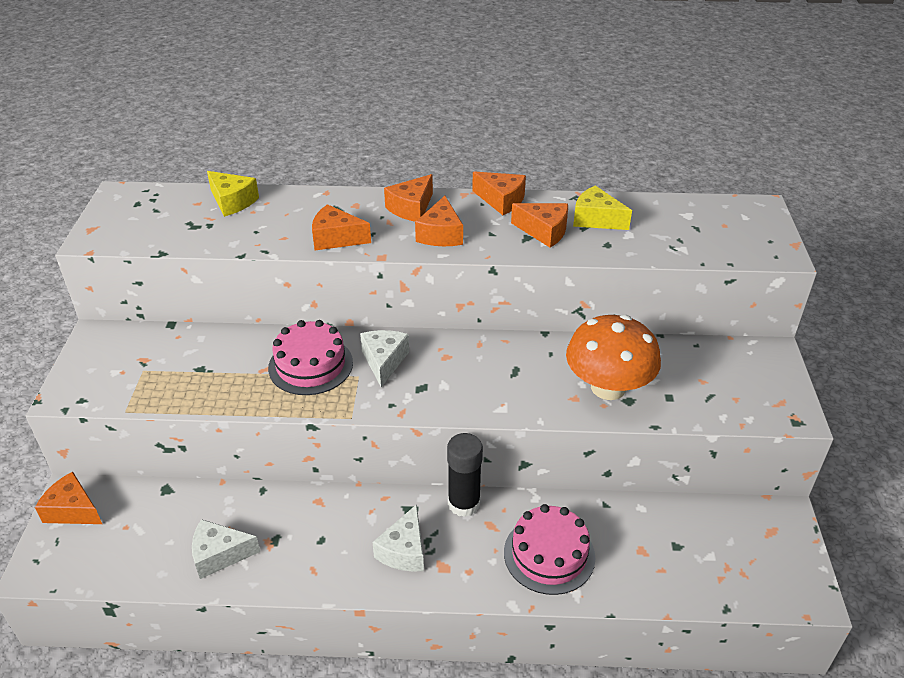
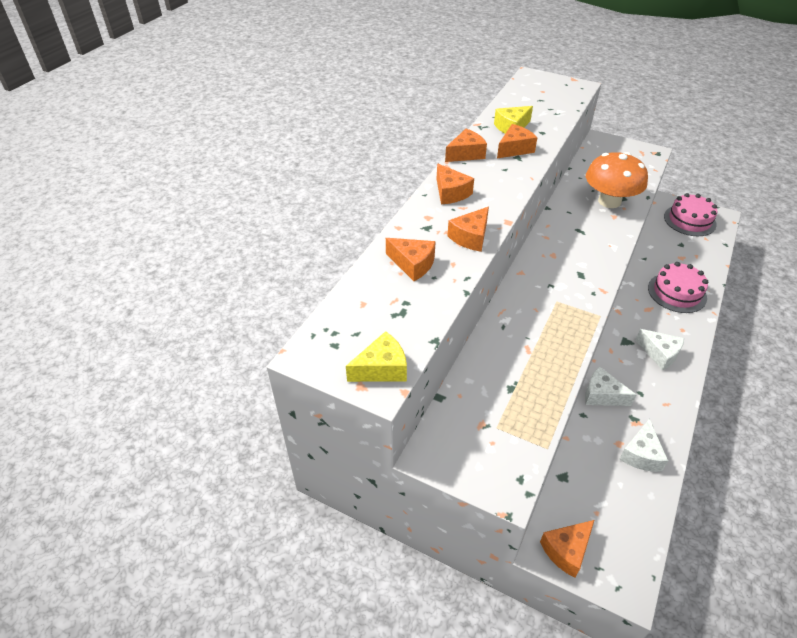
camera: 65 degrees left, 5 degrees up
(232, 202) = (376, 281): yellow cheese -> yellow cheese (382, 368)
(310, 365) = (534, 322): pink cake -> pink cake (689, 220)
(384, 361) = (546, 284): white cheese -> white cheese (602, 395)
(440, 234) = (494, 189): orange cheese -> orange cheese (413, 264)
(464, 503) = (627, 315): black glue stick -> none

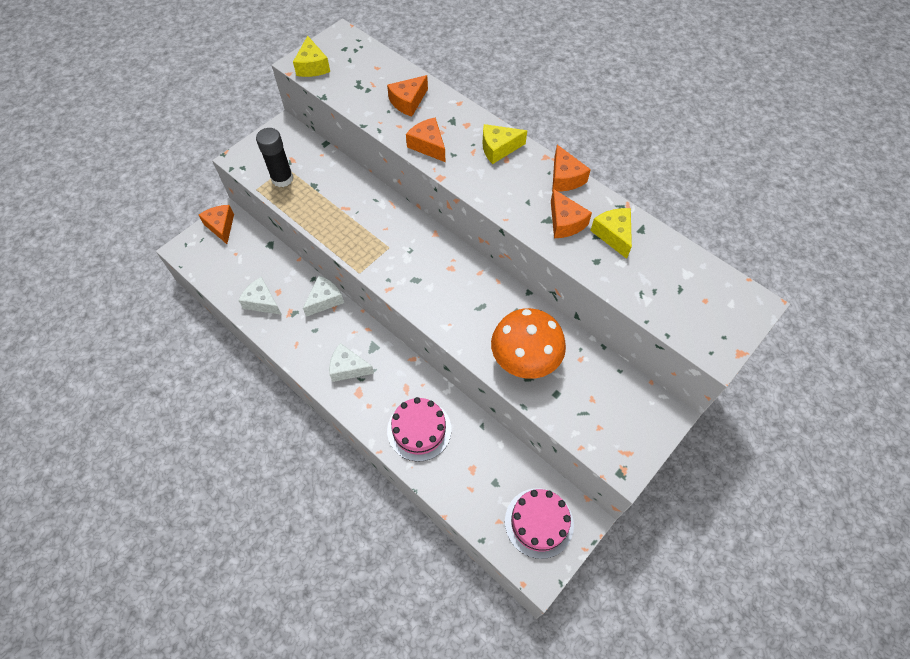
camera: 105 degrees right, 15 degrees up
(450, 193) = (498, 148): orange cheese -> yellow cheese
(517, 424) = (282, 179): none -> black glue stick
(660, 354) = (348, 368): white cheese -> white cheese turned 45 degrees clockwise

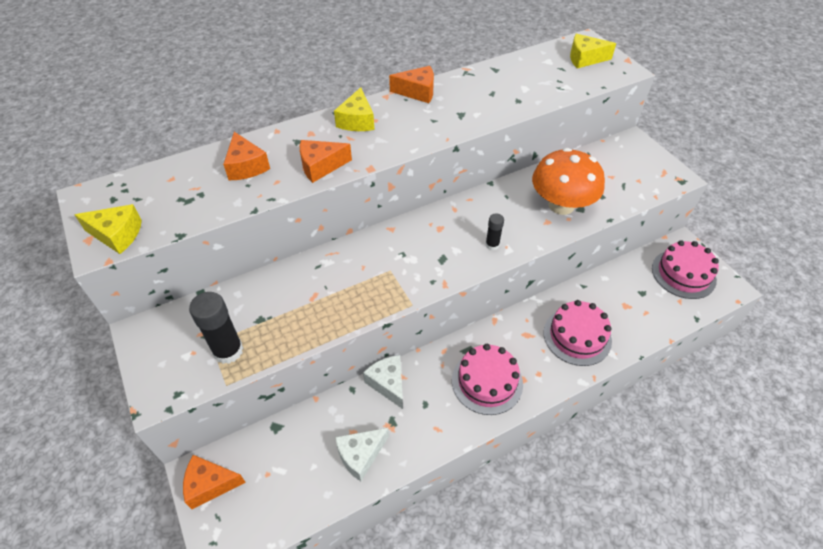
camera: 70 degrees left, 10 degrees down
(348, 368) = (487, 381): white cheese -> pink cake
(447, 312) = (492, 245): none -> black glue stick
(565, 222) = (468, 105): orange cheese -> none
(613, 235) = (494, 84): yellow cheese -> yellow cheese (585, 59)

